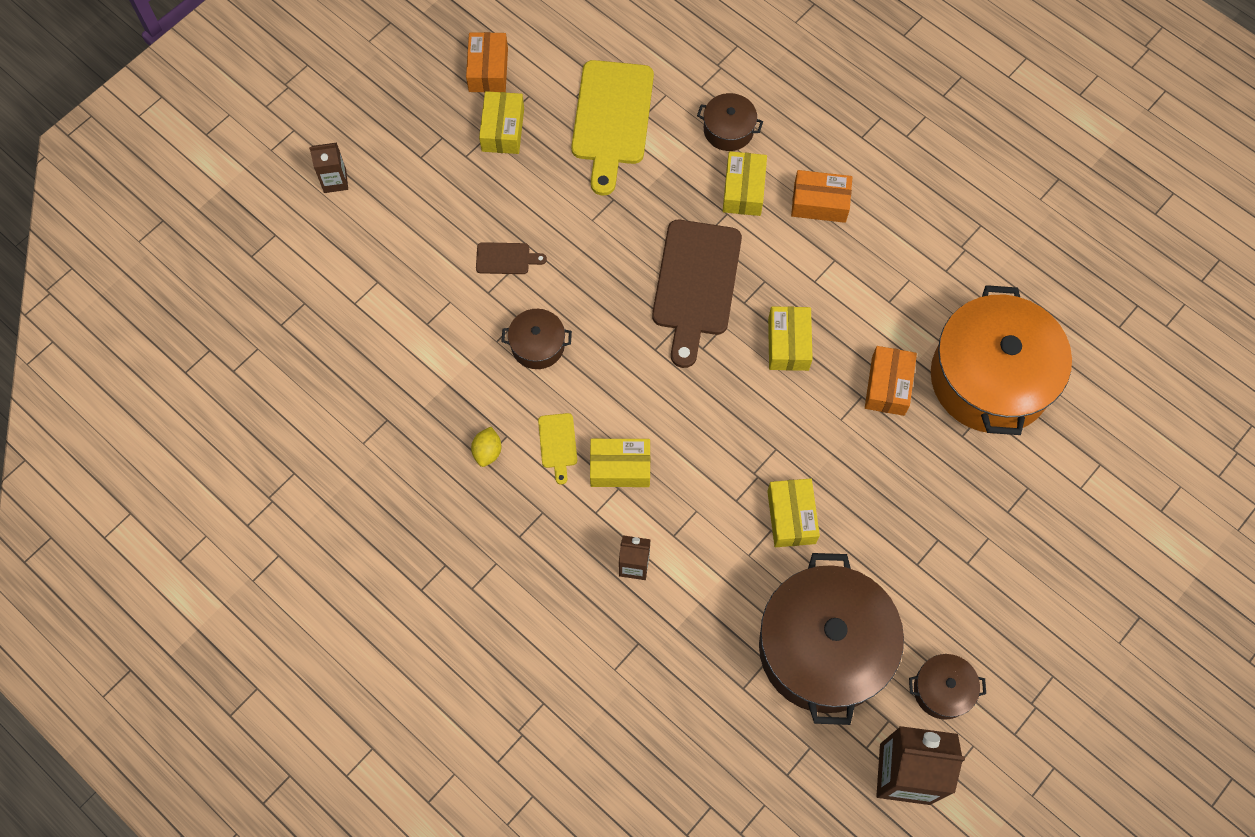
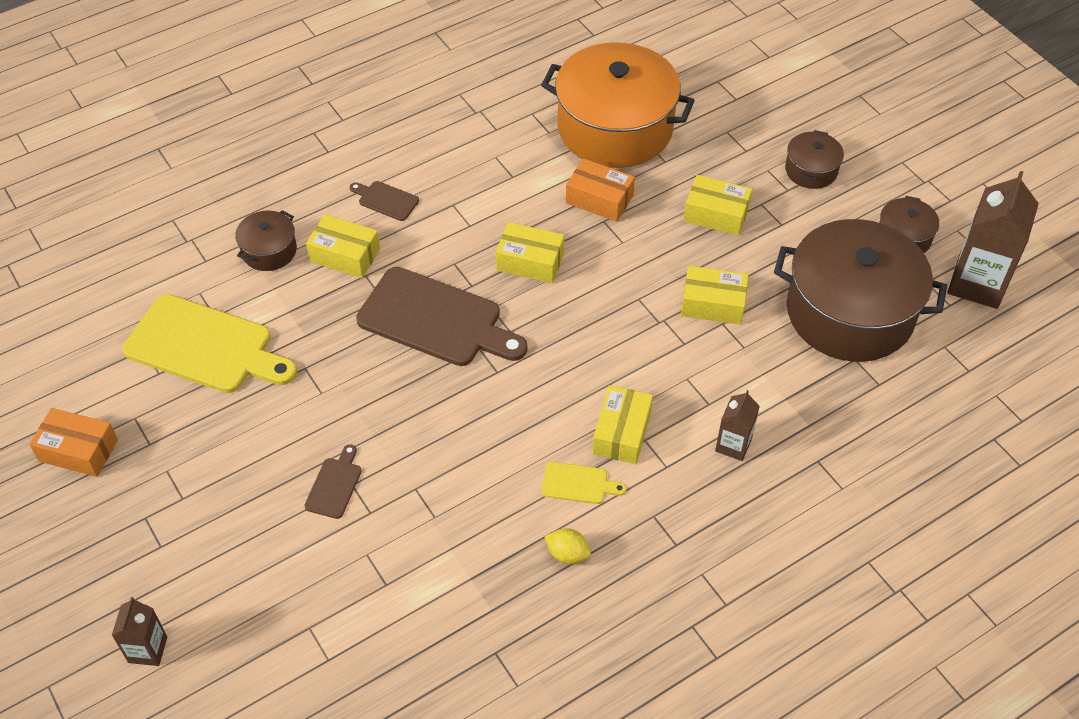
camera: 75 degrees left, 15 degrees down
(503, 130) = (166, 453): yellow box -> yellow box (716, 214)
(537, 345) = (454, 477): brown pot -> brown pot (811, 170)
(819, 203) = (386, 200): orange box -> brown cutting board

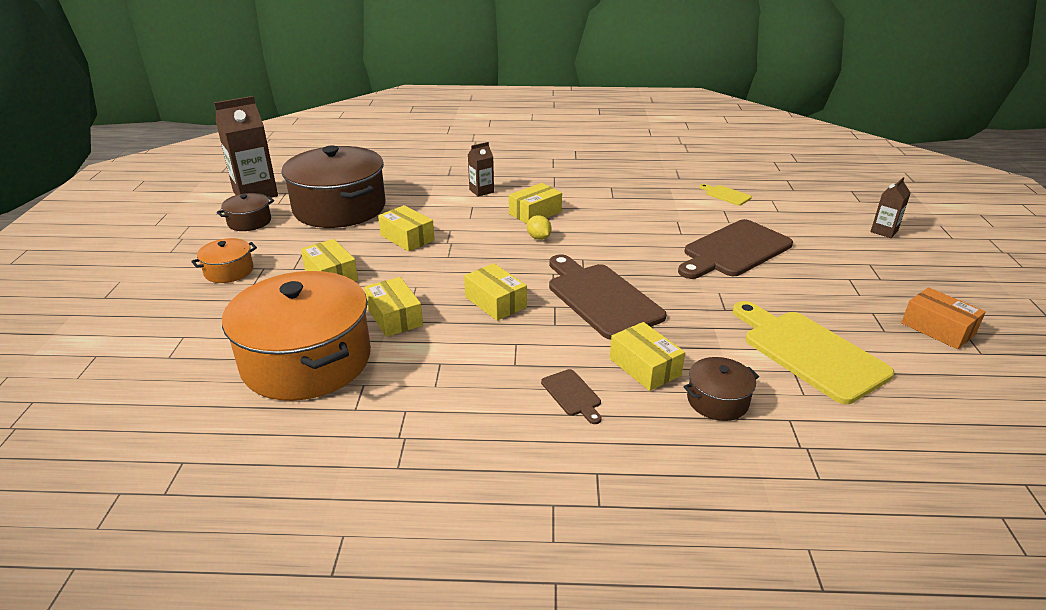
camera: 145 degrees left, 20 degrees down
(335, 485) = (734, 250): brown cutting board -> brown cutting board, size x2.24
(567, 554) = (613, 189): yellow lemon -> yellow lemon (539, 238)
(578, 484) = (581, 206): yellow cutting board -> yellow cutting board (726, 195)
(599, 199) = (394, 317): orange box -> yellow box
(811, 170) = (229, 271): brown pot -> orange pot

